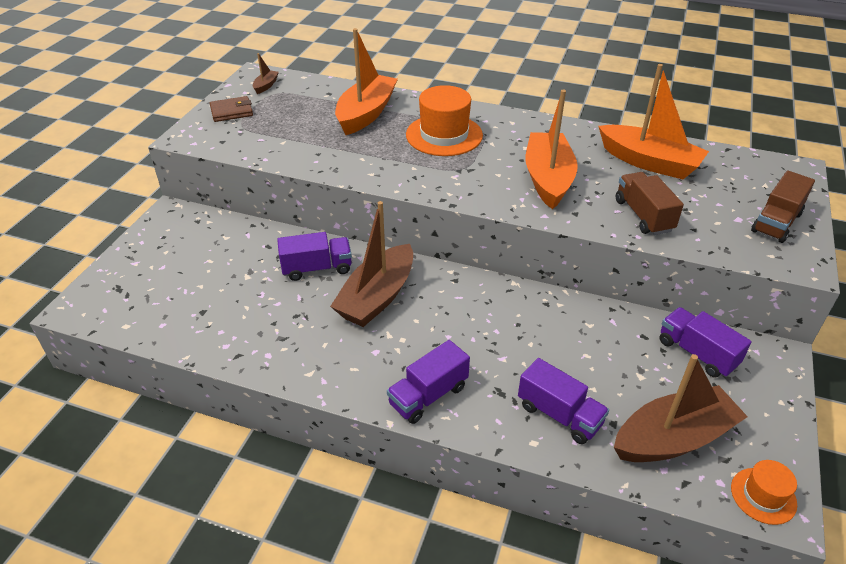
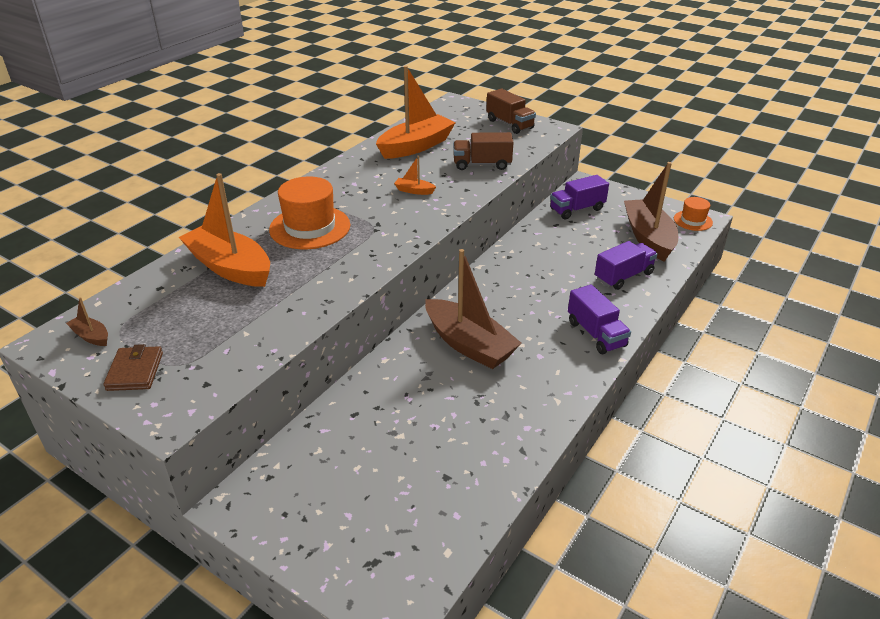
camera: 75 degrees left, 5 degrees down
(317, 268) = (410, 379): purple truck -> none
(548, 179) = (414, 191): orange boat -> orange boat, size x0.42

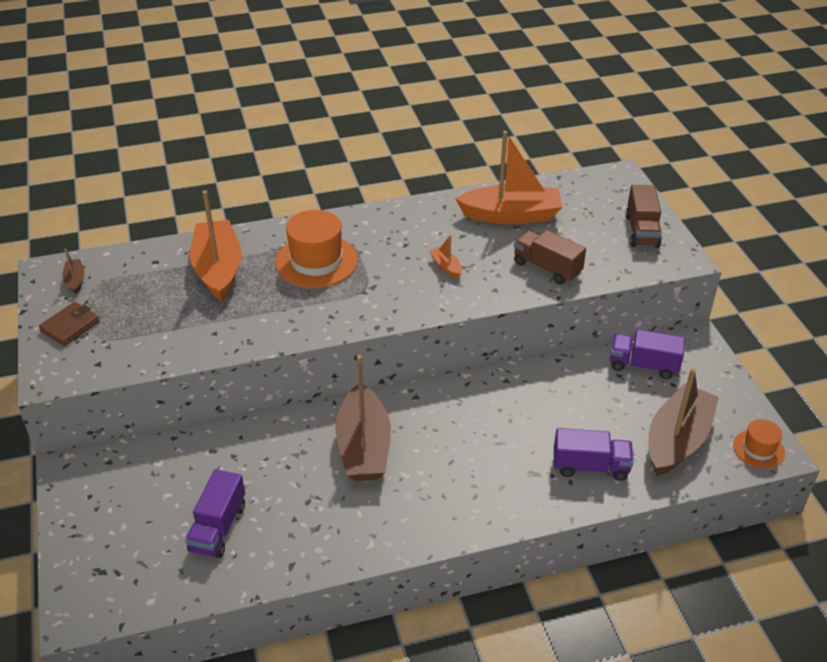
camera: 40 degrees right, 5 degrees up
(596, 334) = (484, 507): purple truck -> purple truck (218, 527)

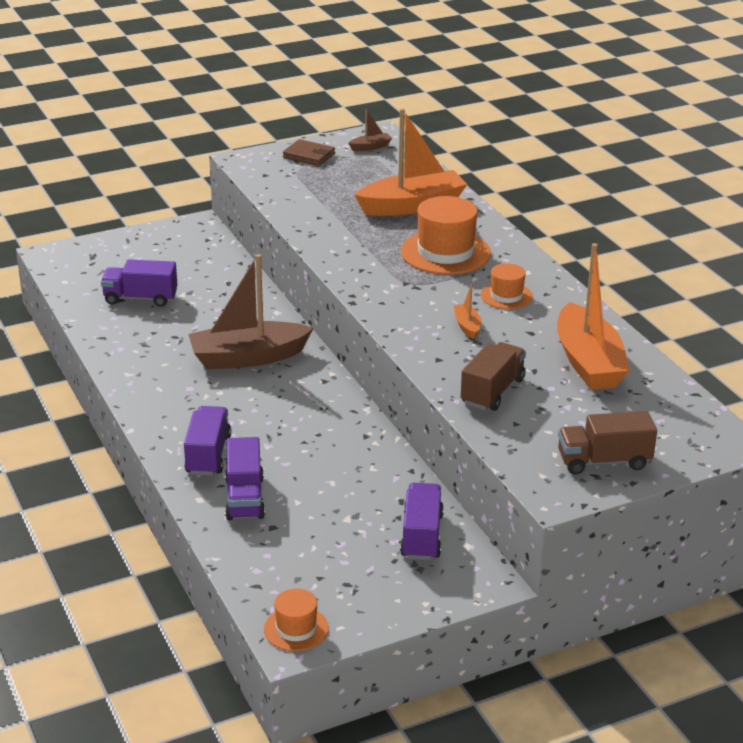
camera: 80 degrees right, 10 degrees down
(402, 239) = (506, 296): none -> orange hat
(446, 267) = (467, 326): orange boat -> orange boat turned 60 degrees counterclockwise
(523, 487) = (208, 455): none -> purple truck
(677, 440) = (298, 562): brown boat -> none

